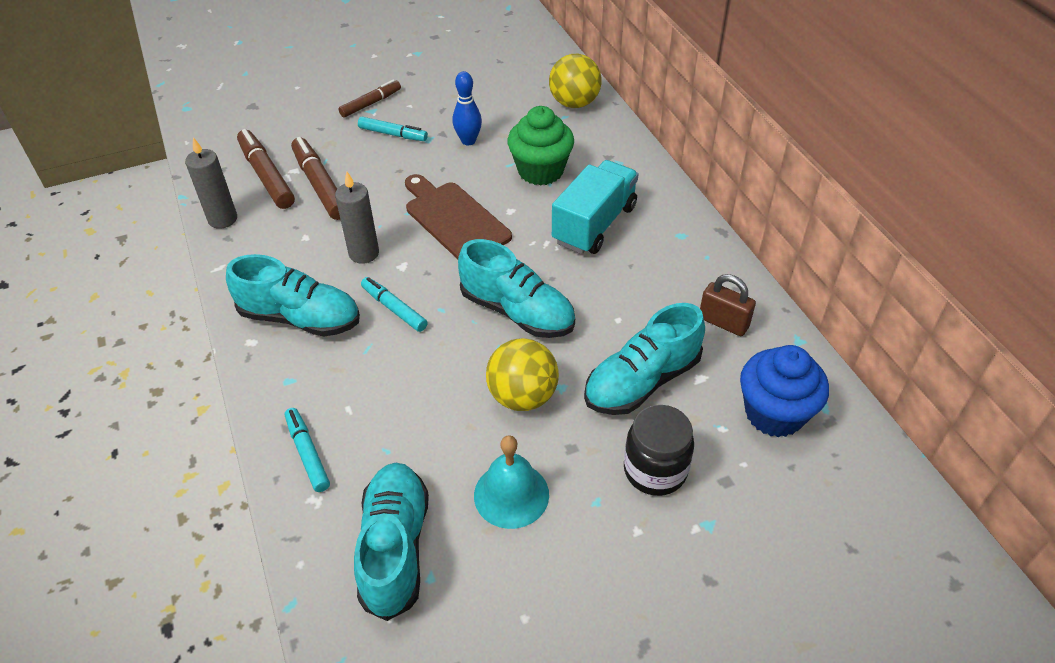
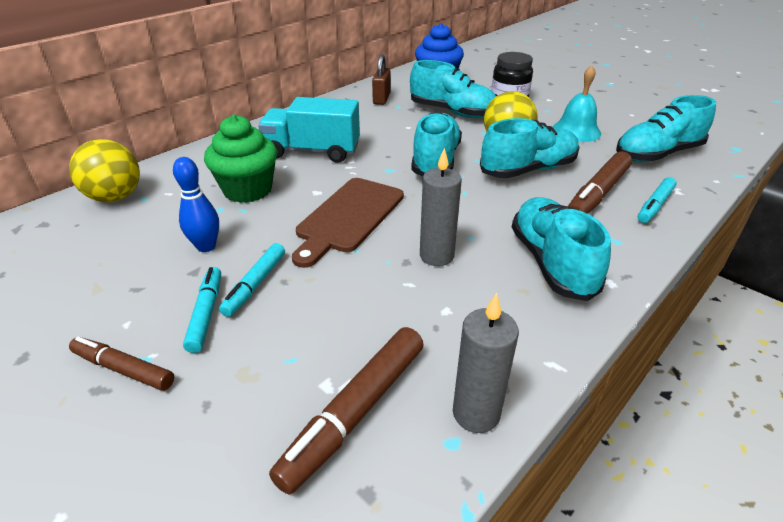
camera: 115 degrees left, 10 degrees down
(320, 185) = (346, 339): brown marker -> brown marker (597, 194)
(394, 308) = (487, 214): turquoise marker -> turquoise marker (255, 284)
(447, 382) = (528, 170): none -> turquoise shoe

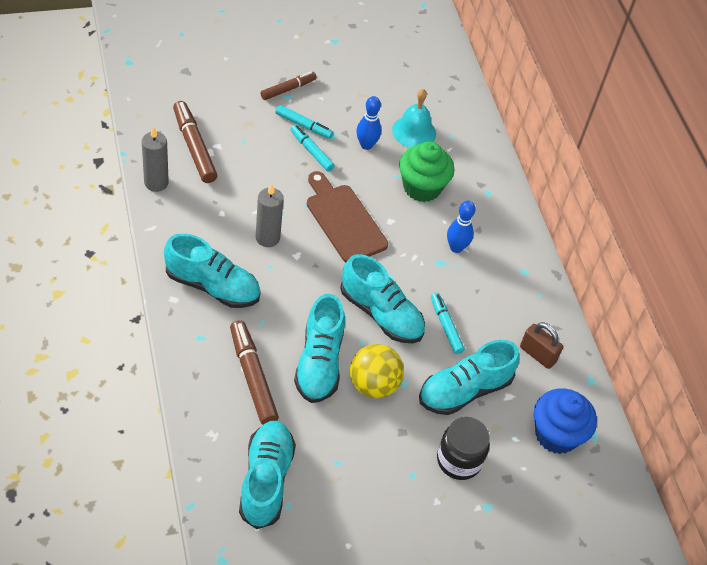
camera: 115 degrees right, 15 degrees up
(115, 197) = (463, 124): yellow ball -> none
(312, 151) = (456, 247): turquoise truck -> blue bowling pin
(576, 131) = (353, 458): turquoise bell -> turquoise bell (414, 132)
(654, 205) = (210, 398): turquoise marker -> turquoise marker (446, 326)

